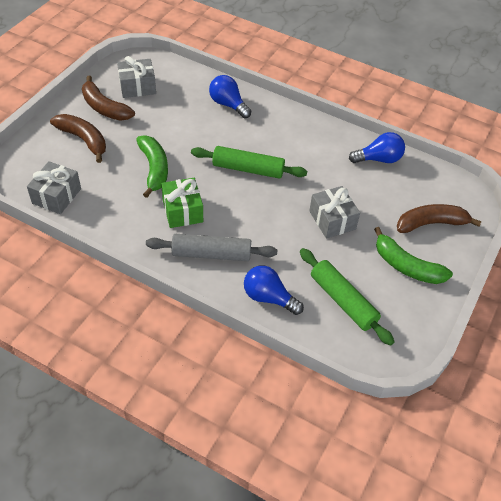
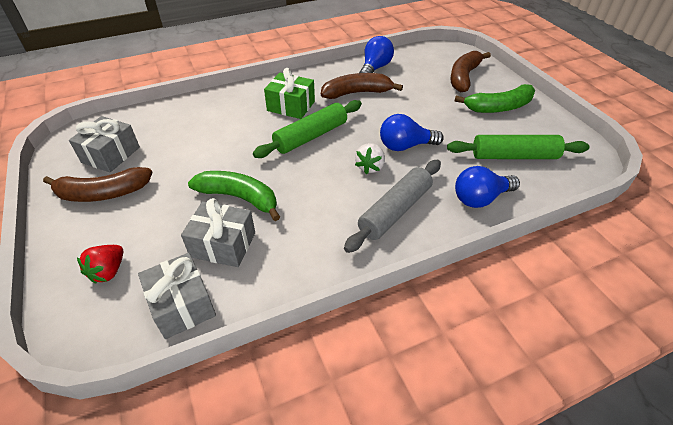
camera: 50 degrees left, 5 degrees down
(54, 151) = (108, 271): none -> red strawberry
(83, 140) = (126, 234): brown banana -> brown banana (357, 93)
(182, 211) = (318, 204): green gift -> green gift (291, 106)
(228, 104) = (218, 110): blue light bulb -> blue light bulb (405, 146)
(245, 218) = (370, 167): none -> white strawberry
(332, 220) = (418, 119): grey gift -> grey gift (223, 244)

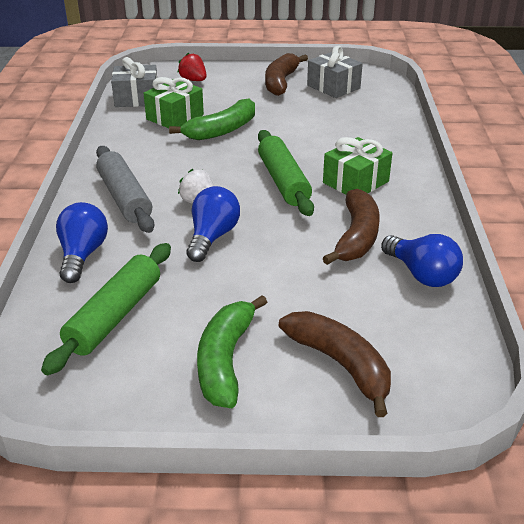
camera: 115 degrees right, 10 degrees down
(223, 244) = (175, 117): grey gift -> green gift

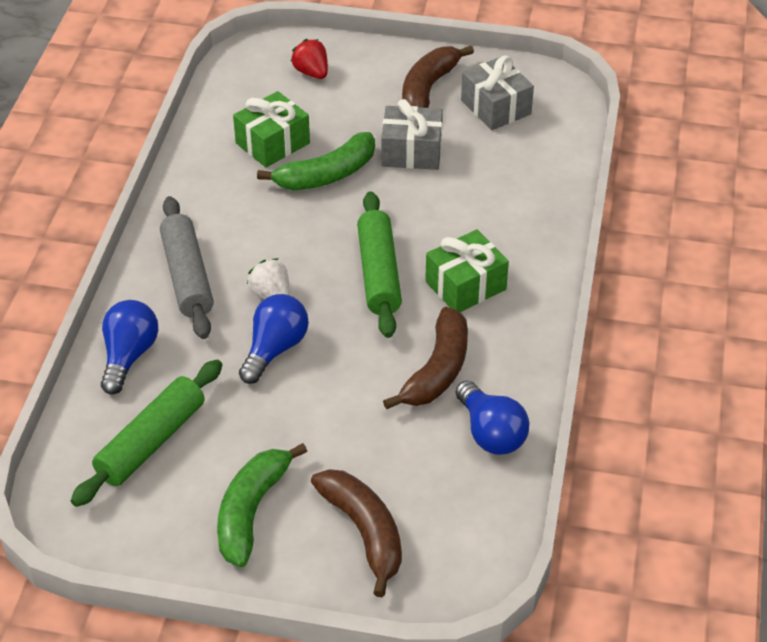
camera: 10 degrees right, 10 degrees up
(137, 98) = (230, 101): grey gift -> grey gift (411, 152)

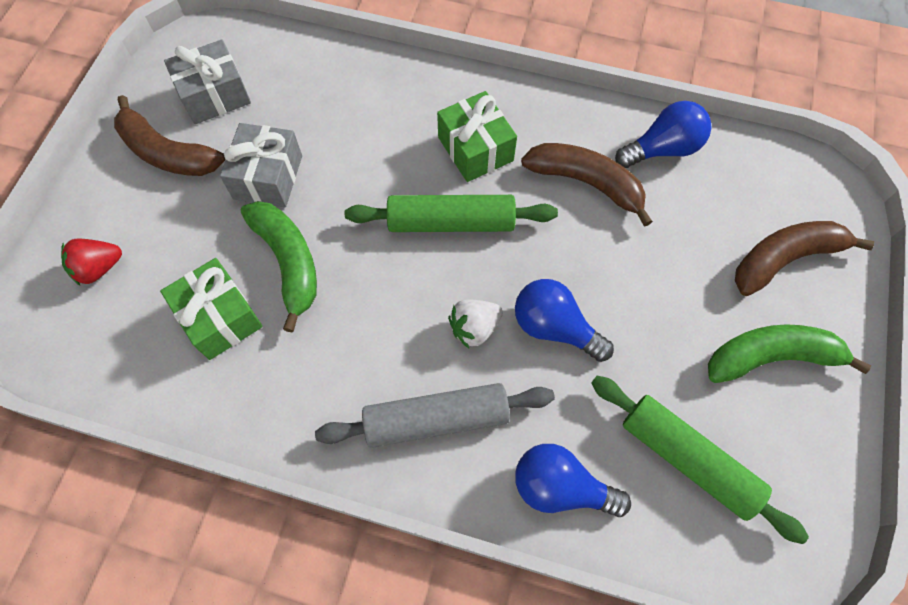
camera: 85 degrees left, 20 degrees up
(251, 511) = (771, 357): green banana -> green banana turned 150 degrees clockwise

